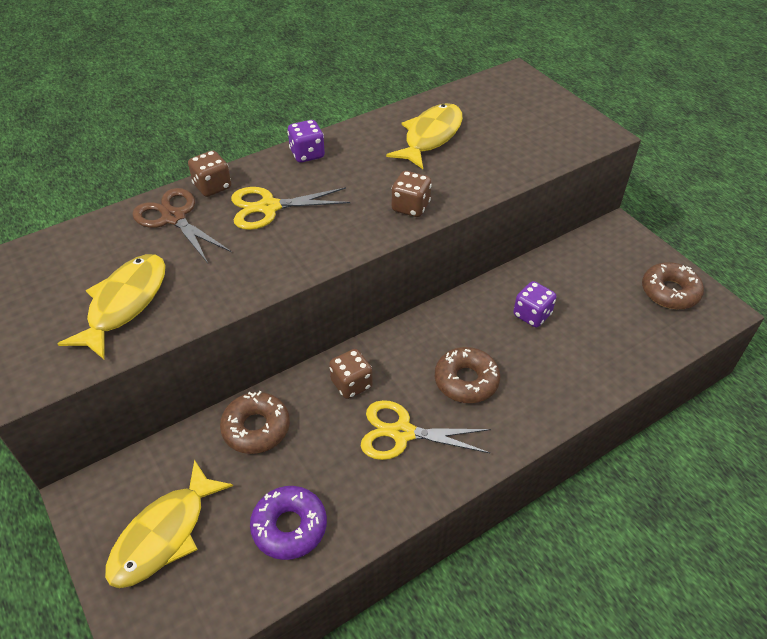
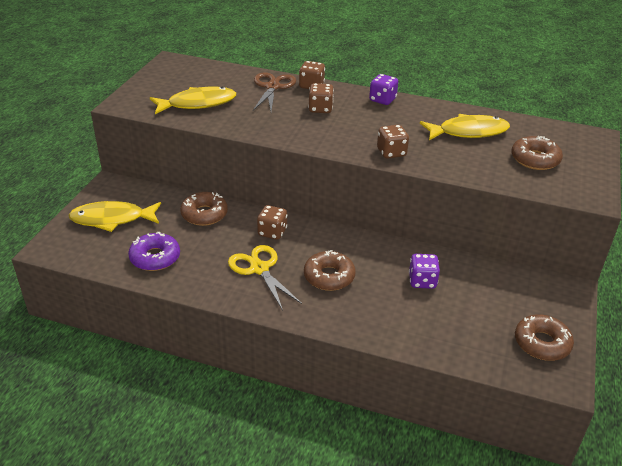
camera: 50 degrees right, 10 degrees down
(268, 207) = (320, 109): yellow scissors -> brown dice
(516, 127) = (535, 159): none -> brown donut

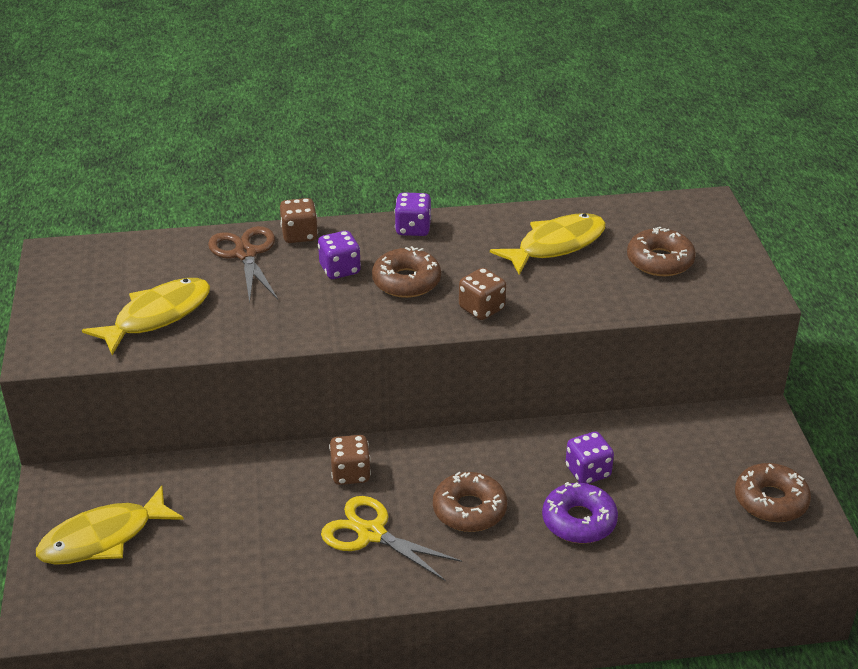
camera: 25 degrees left, 0 degrees up
(155, 257) = (214, 572): purple donut -> purple donut (579, 521)
(204, 214) = (235, 481): brown donut -> brown donut (406, 281)
(320, 109) = (340, 269): brown dice -> purple dice

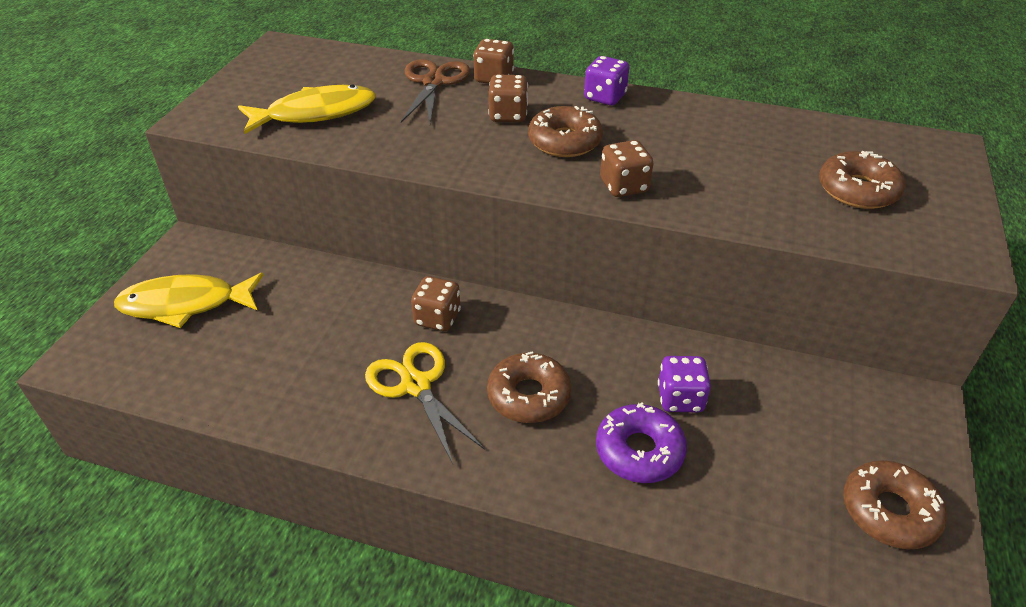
camera: 25 degrees right, 5 degrees up
(340, 269) = (508, 115): purple dice -> brown dice
(556, 245) = (744, 146): yellow fish -> none

